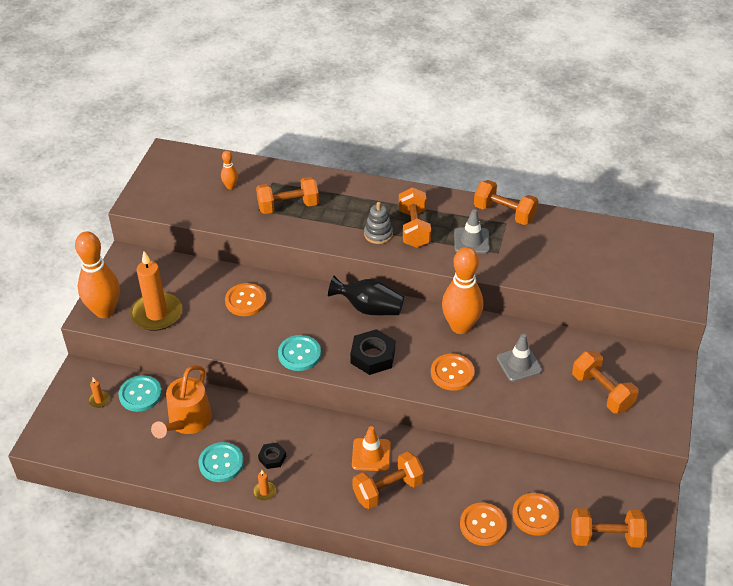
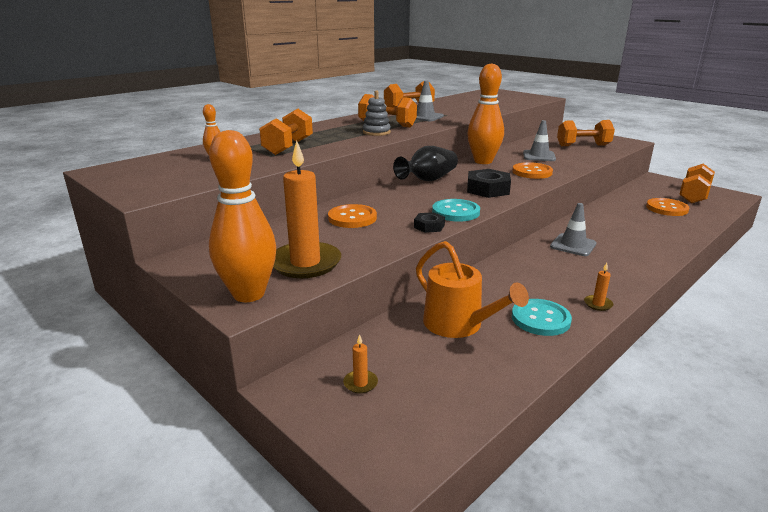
camera: 60 degrees left, 20 degrees down
(140, 394) = (383, 346): turquoise button -> none
(272, 458) = (550, 289): black nut -> black nut (429, 226)
(371, 455) = (573, 245): orange traffic cone -> grey traffic cone
(388, 489) = (619, 248): orange dumbbell -> none
(483, 525) = (673, 225): orange button -> none

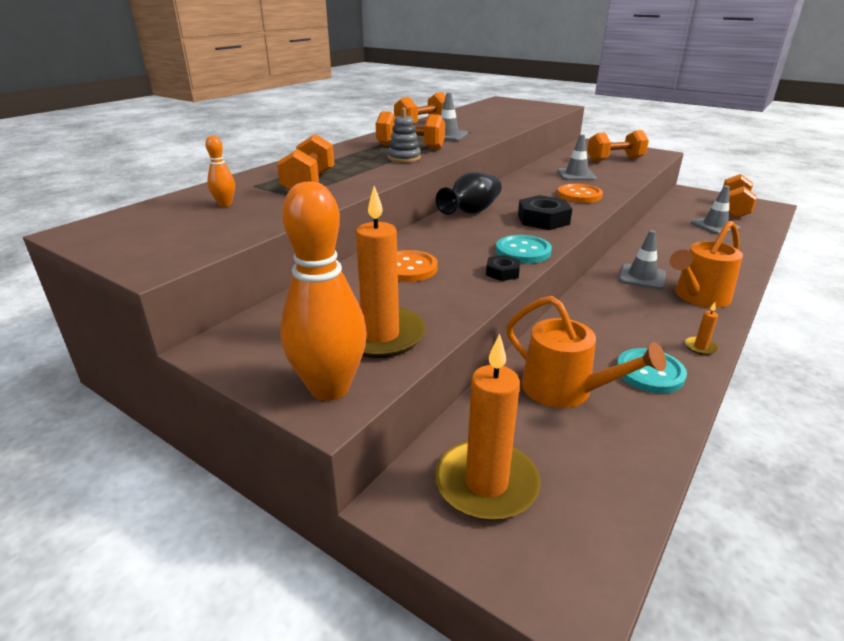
camera: 10 degrees left, 5 degrees up
(360, 383) = (486, 483): orange candle -> orange candle, size x2.46
(483, 161) = (520, 185): orange bowling pin -> none
(618, 265) = (699, 297): none -> orange watering can
(666, 208) = (715, 226): orange button -> grey traffic cone

